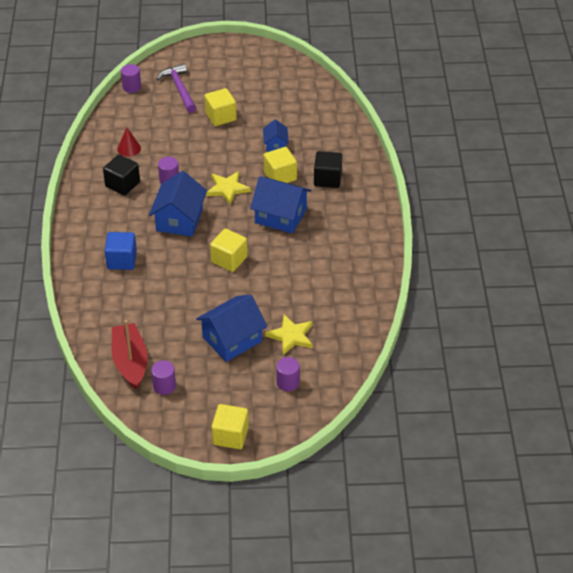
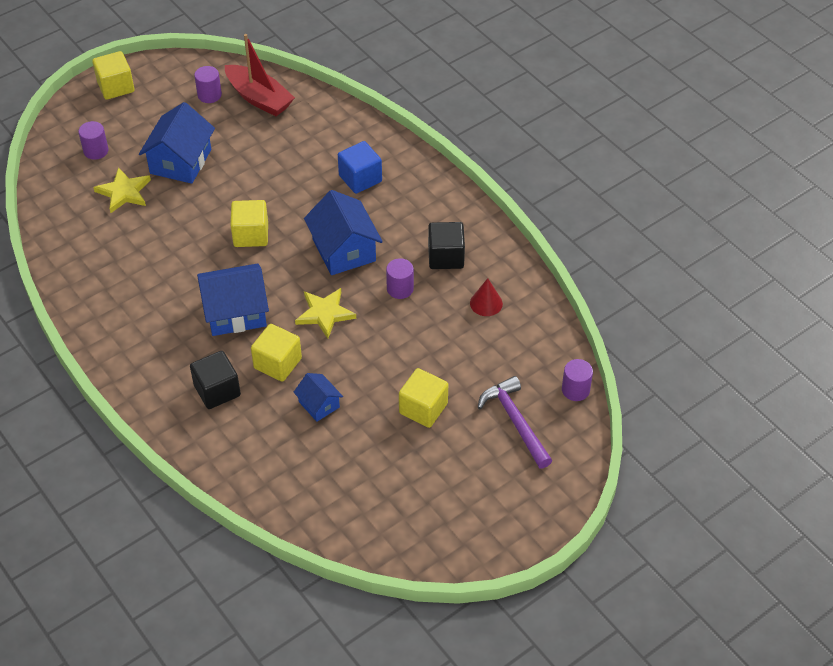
camera: 145 degrees right, 5 degrees up
(179, 89) = (515, 421): purple hammer -> purple hammer turned 150 degrees counterclockwise

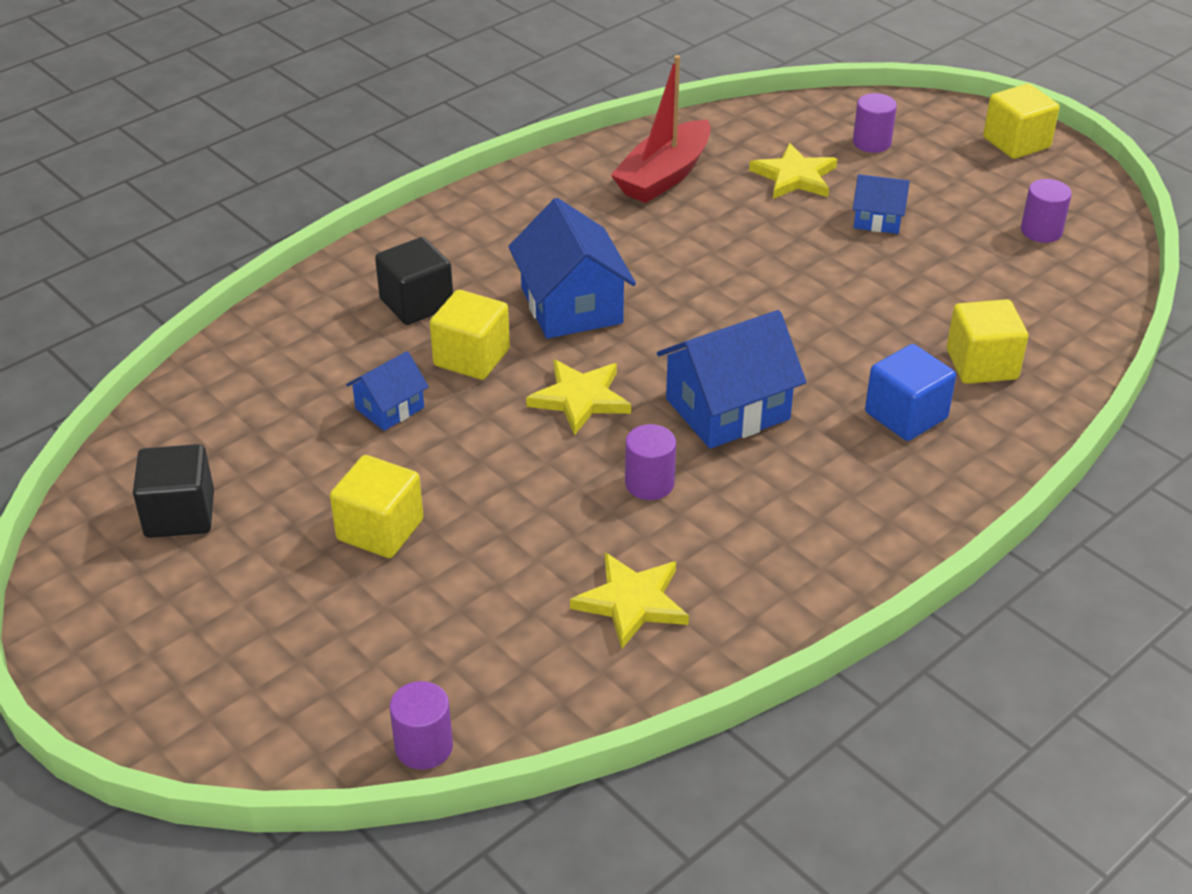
camera: 85 degrees right, 10 degrees down
(180, 161) = (878, 220): blue house -> blue house, size x0.54
(251, 235) = (738, 305): yellow cube -> yellow cube (981, 364)
(259, 98) = (1058, 283): red boat -> red boat (664, 176)
(446, 257) = (739, 539): black cube -> black cube (180, 514)
(486, 303) = (632, 602): red cone -> yellow star
(515, 421) = (348, 655): purple hammer -> none

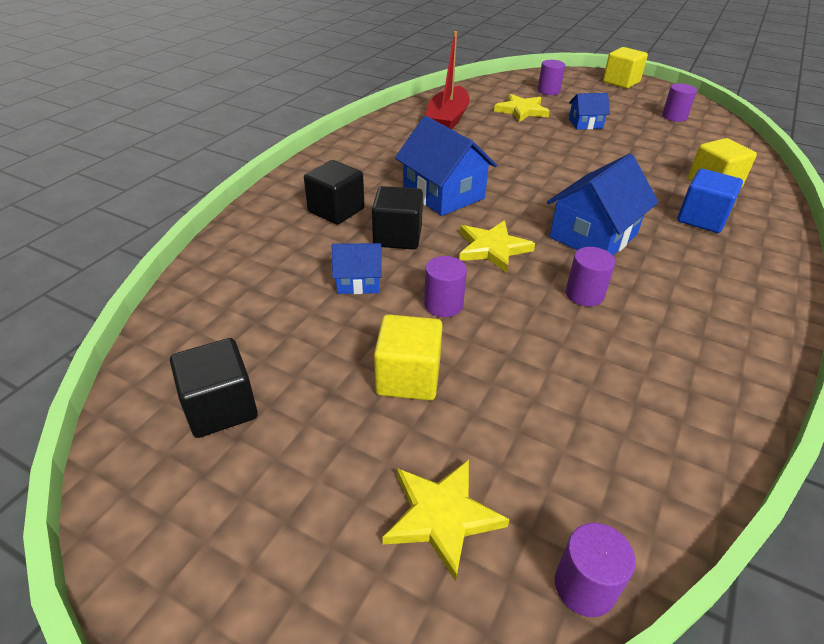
camera: 20 degrees left, 0 degrees up
(390, 408) = (358, 281): blue house -> blue house turned 60 degrees clockwise
(470, 458) = (443, 305): none -> purple cylinder
(471, 357) = (397, 237): yellow cube -> black cube
(632, 602) = (646, 387): yellow star -> yellow star (441, 516)

